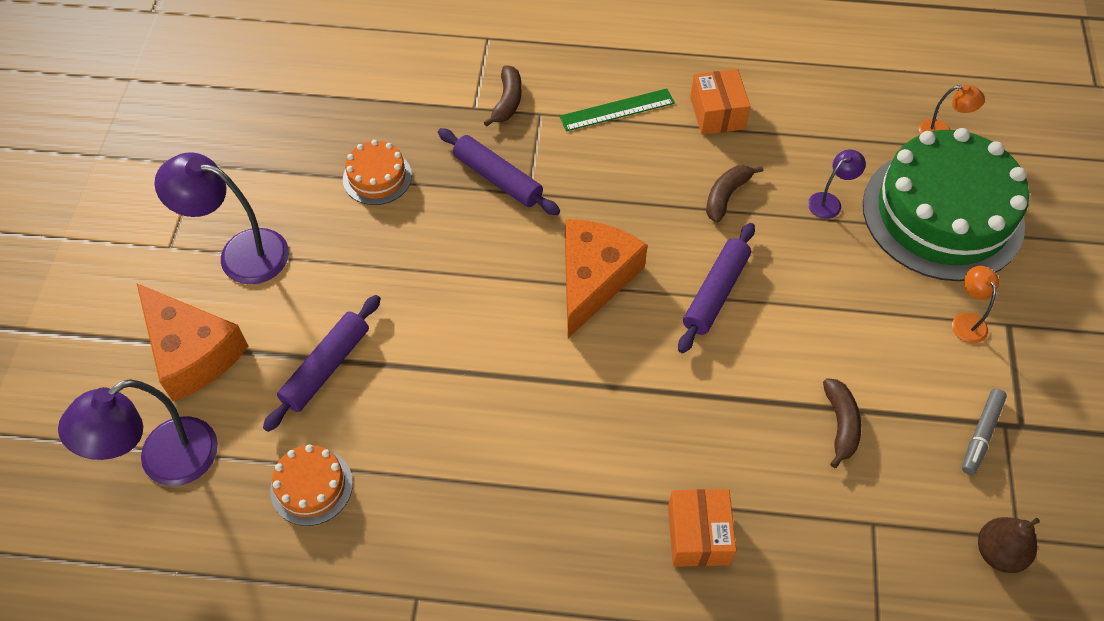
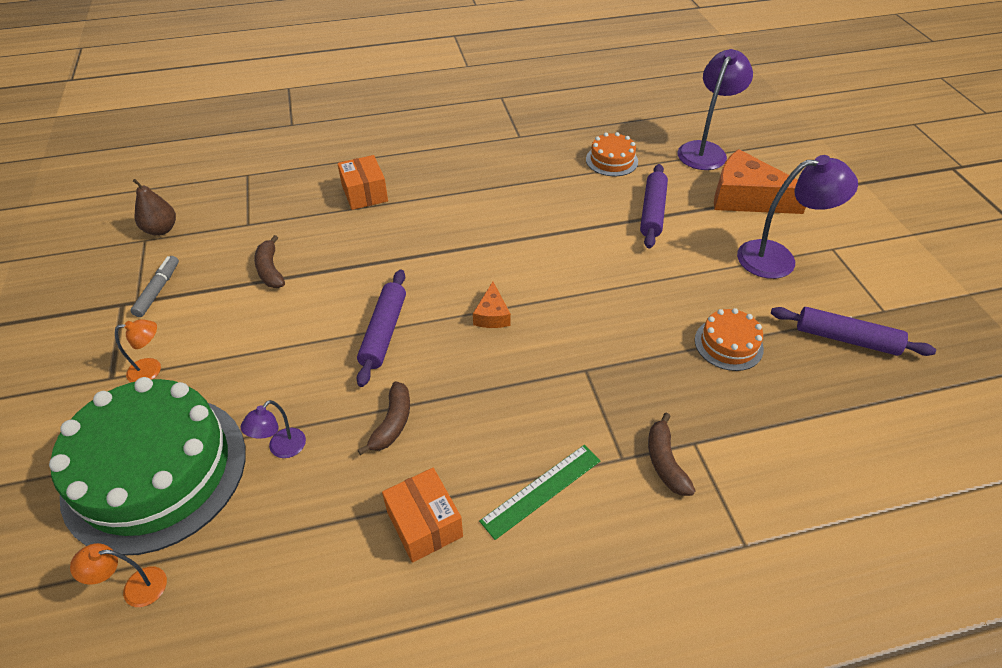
camera: 160 degrees right, 10 degrees down
(497, 178) = (621, 374): purple rolling pin -> purple rolling pin (846, 338)
(593, 279) = (492, 315): orange cheese -> orange cheese, size x0.48
(966, 321) = (152, 369): orange lamp -> orange lamp turned 75 degrees counterclockwise

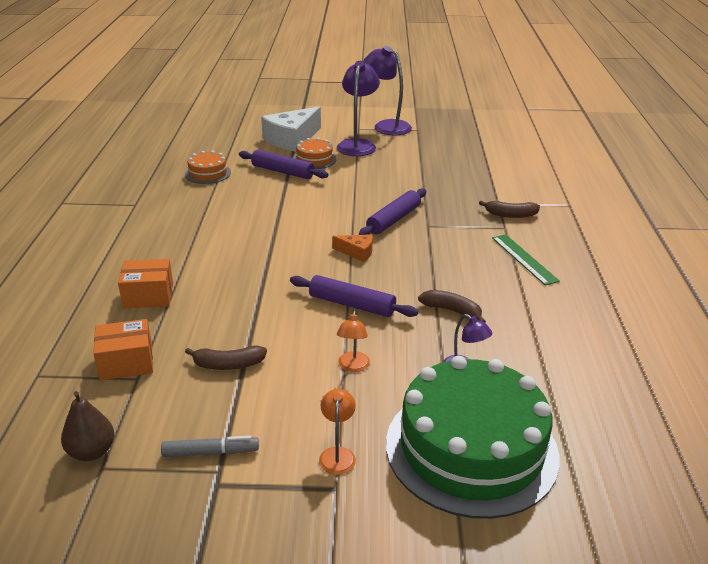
camera: 75 degrees left, 15 degrees down
(135, 588) = (590, 458): orange lamp -> orange lamp (353, 366)
(158, 290) = (210, 452): grey marker -> grey marker turned 150 degrees clockwise
(424, 524) = (544, 307): orange box -> orange box (126, 362)
(705, 150) = (227, 139): purple lamp -> purple lamp (386, 126)
(728, 344) = (424, 176): orange cake -> orange cake (314, 159)
(746, 198) = (292, 139): orange cheese -> white cheese
(846, 338) = (434, 144): purple rolling pin -> purple rolling pin (393, 219)

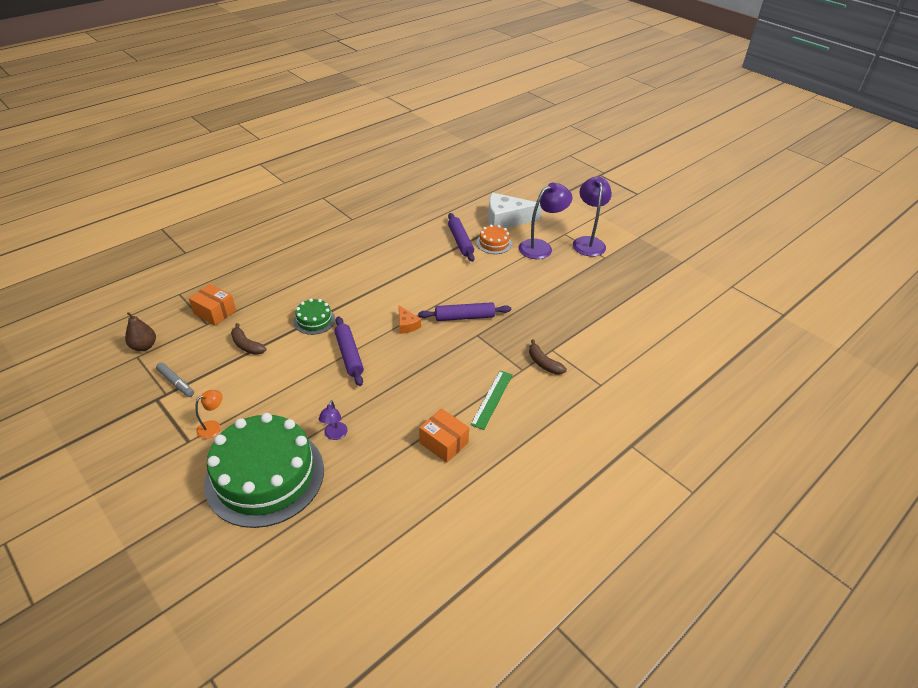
camera: 45 degrees right, 10 degrees up
(148, 295) = (275, 281): orange box -> orange box (443, 443)
(208, 173) = (418, 218): orange cake -> none
(261, 300) = (314, 320): none -> green cake
(353, 366) = (291, 390): orange lamp -> none
(452, 311) = (390, 399): brown banana -> none

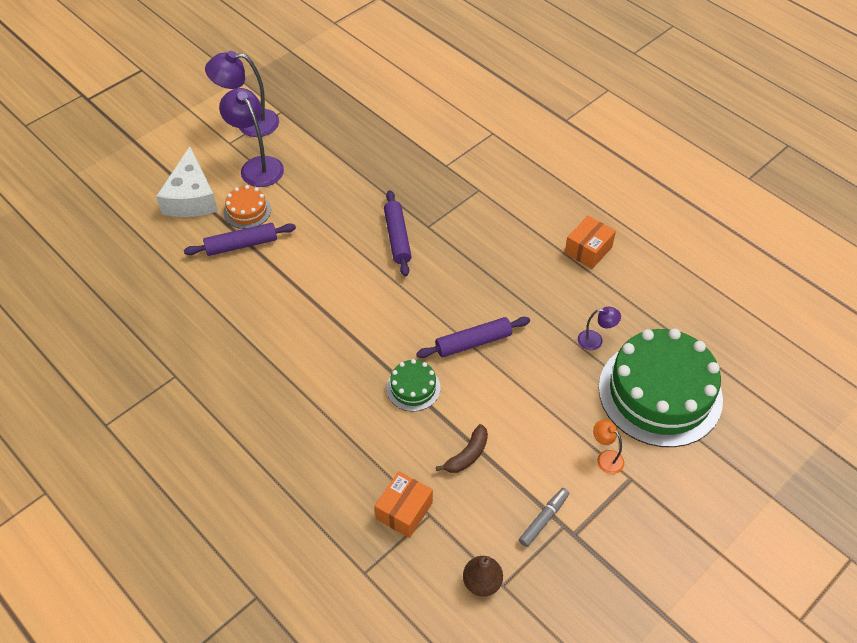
camera: 90 degrees left, 10 degrees up
(406, 325) = (415, 291): orange cheese -> none
(492, 399) = (524, 214): green ruler -> none
(543, 363) = (467, 173): brown banana -> none

